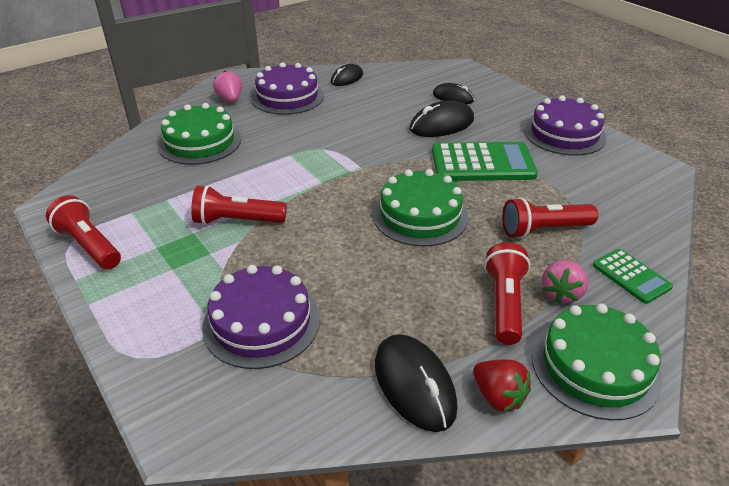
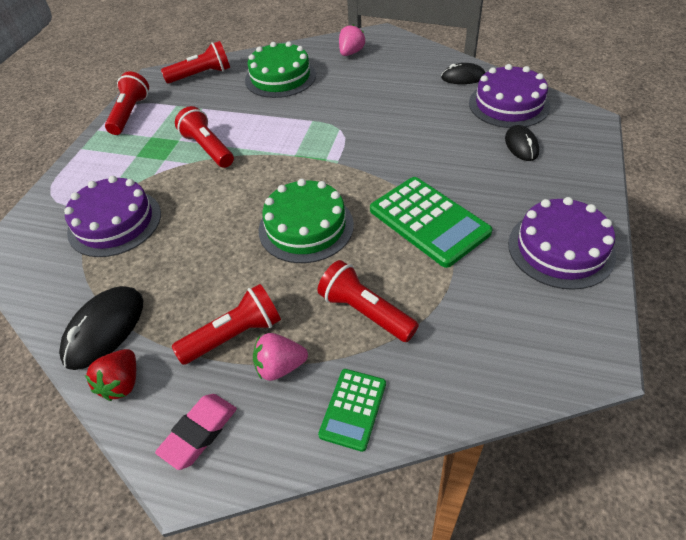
camera: 55 degrees right, 10 degrees up
(109, 178) = (201, 75): none -> red flashlight
(287, 97) = (391, 71): purple cake -> purple cake (509, 104)
(442, 125) = (462, 165): black mouse -> none
(595, 366) = (199, 433): green cake -> pink eraser

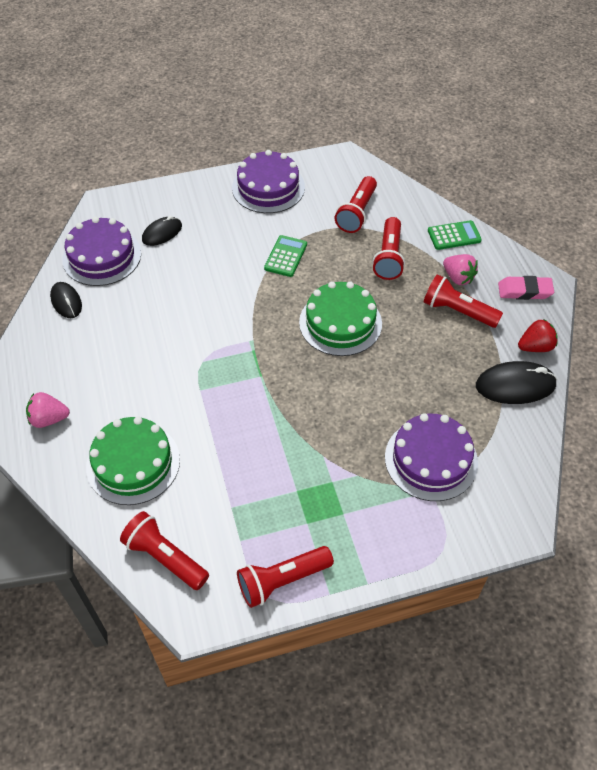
camera: 125 degrees left, 5 degrees up
(208, 148) = (293, 453): red flashlight -> red flashlight (357, 213)
(428, 221) = (286, 256): green calculator -> green calculator, size x0.55

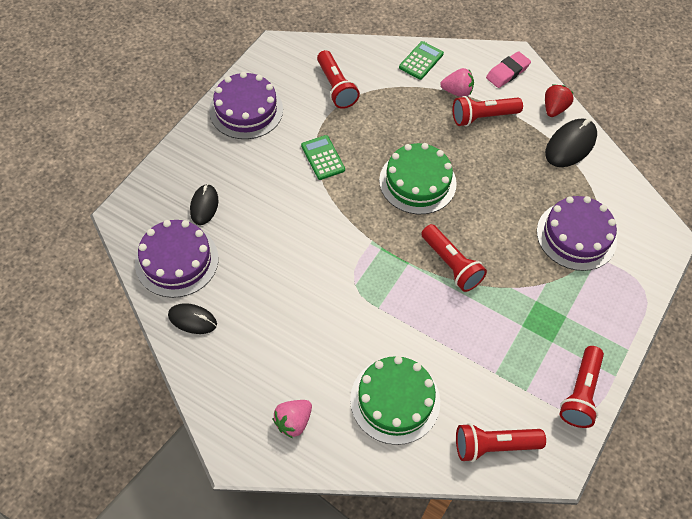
camera: 45 degrees left, 5 degrees up
(389, 257) = (395, 107): red flashlight -> red flashlight (451, 264)

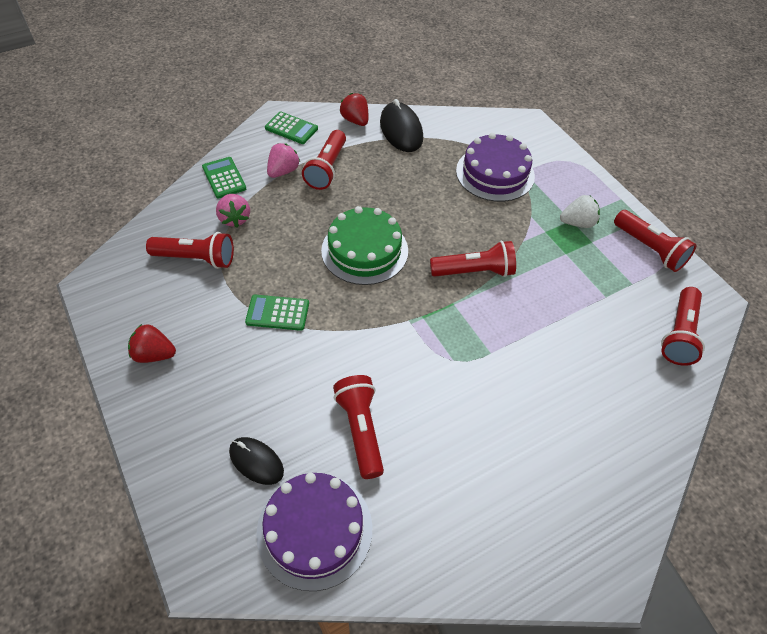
camera: 60 degrees left, 5 degrees down
(192, 320) = (409, 548): black mouse -> none
(246, 110) = (154, 354): purple cake -> red strawberry
(261, 252) = (360, 430): none -> red flashlight
(293, 422) = (591, 497): pink strawberry -> pink strawberry (235, 219)
(395, 400) = (602, 389): green cake -> none
(507, 72) = (291, 128): pink eraser -> green calculator
(566, 323) = (577, 223): none -> white strawberry

